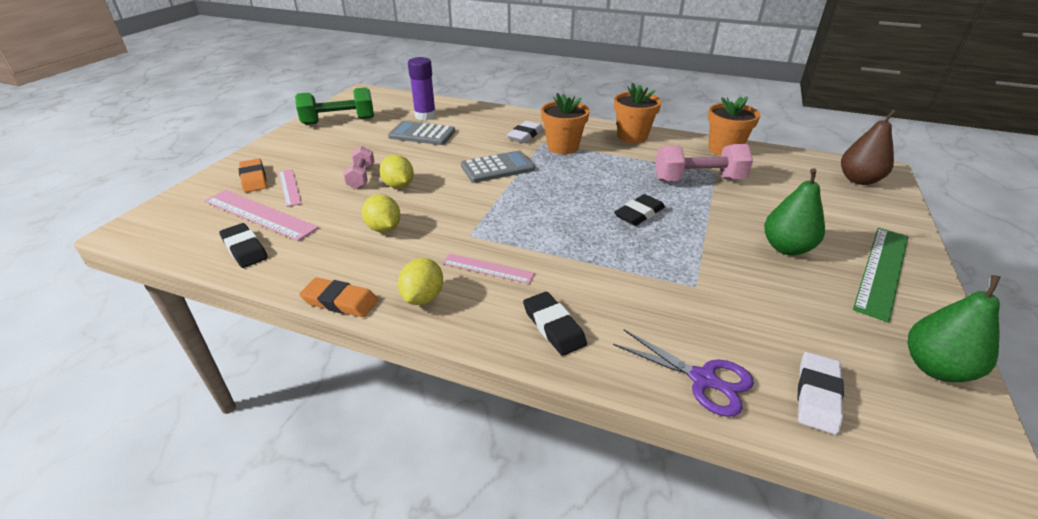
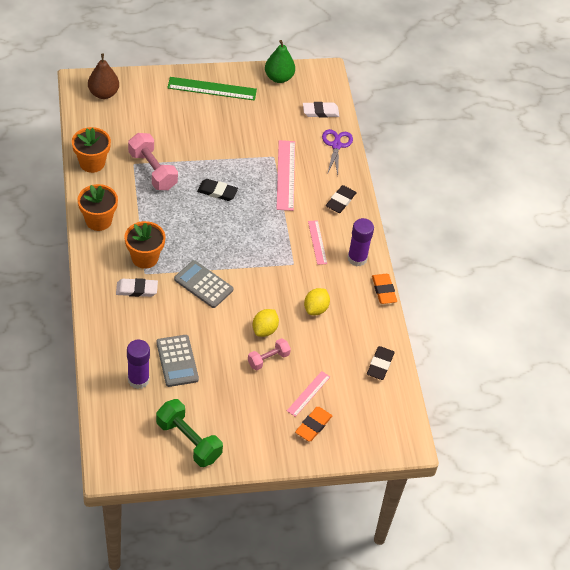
camera: 125 degrees left, 15 degrees up
(260, 214) = (347, 385): pink ruler -> pink ruler (285, 175)
(423, 297) = (357, 258): yellow lemon -> purple glue stick
(786, 248) = (213, 124): green pear -> none

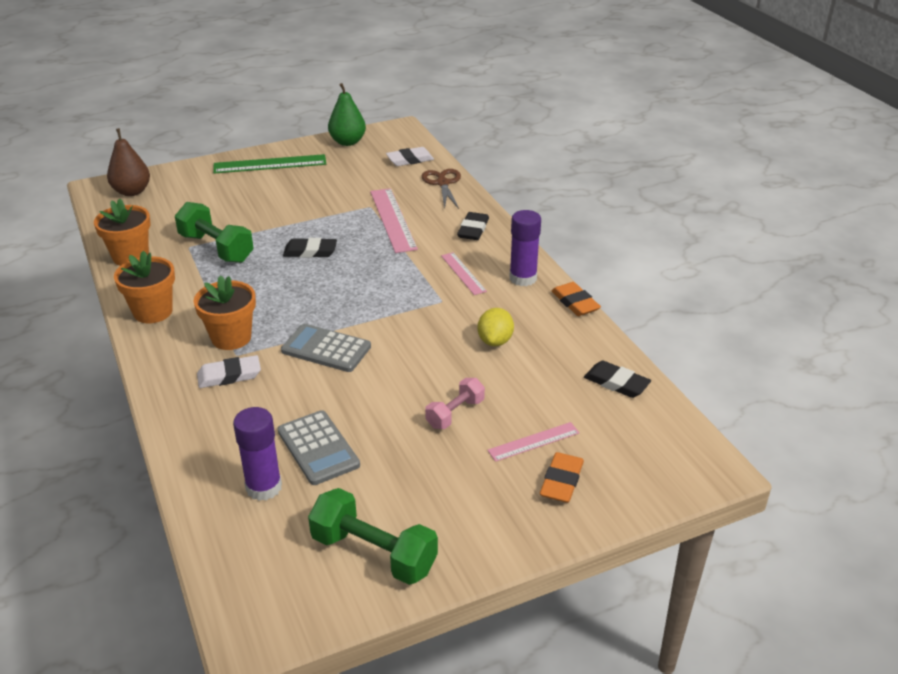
camera: 10 degrees left, 15 degrees down
(152, 170) = (216, 248): pink dumbbell -> green dumbbell
(264, 330) = (434, 380): yellow lemon -> none
(308, 393) = (533, 441): pink ruler -> pink ruler turned 45 degrees clockwise
(336, 145) = (443, 183): purple scissors -> brown scissors
(380, 365) = (616, 383): black eraser -> black eraser turned 60 degrees counterclockwise

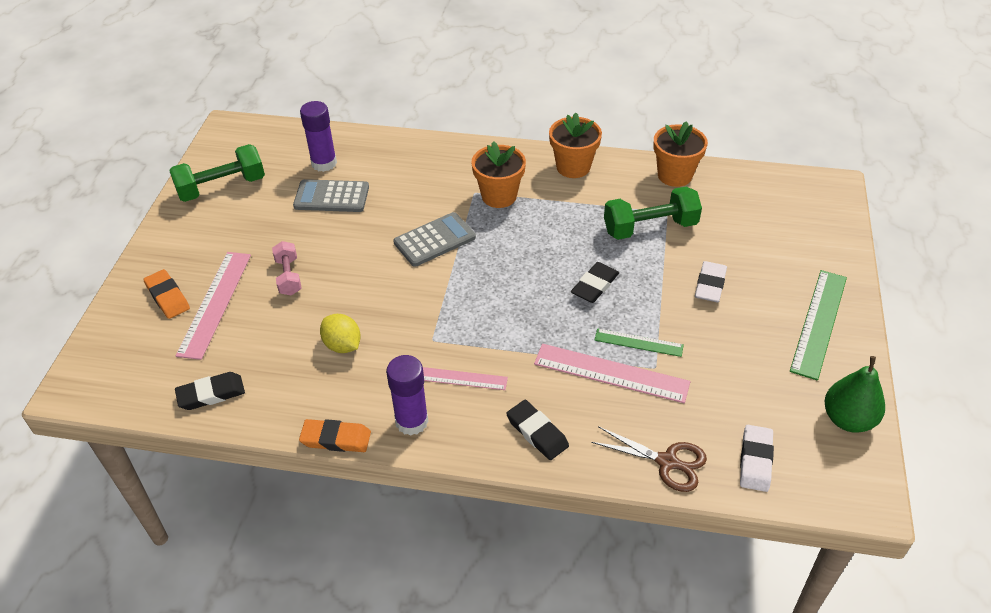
camera: 125 degrees right, 10 degrees up
(132, 191) = (810, 204): brown pear -> none
(229, 375) = (452, 181): white eraser -> white eraser (710, 285)
(353, 218) = (638, 343): none -> green ruler
(533, 441) = (215, 303): pink ruler -> pink ruler, size x1.71

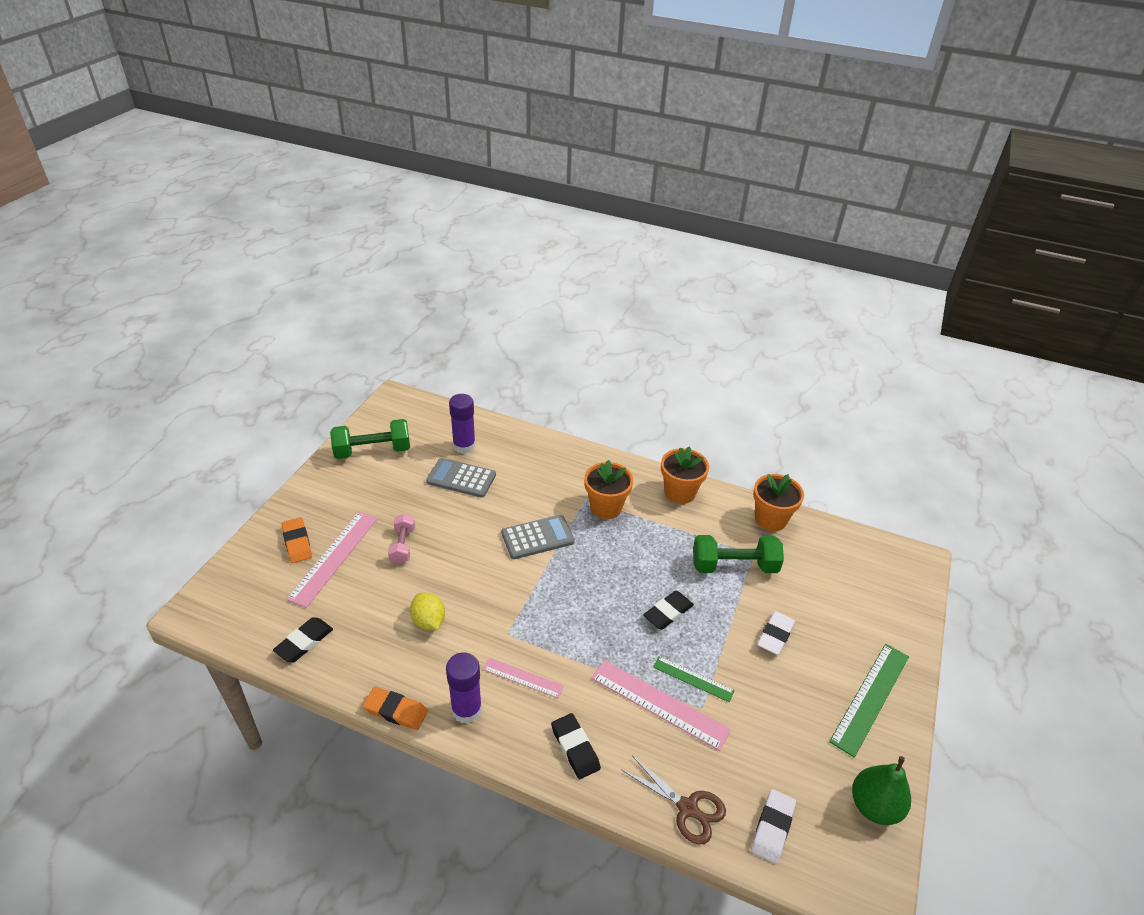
camera: 10 degrees right, 5 degrees down
(211, 394) = (304, 642): black eraser -> black eraser turned 45 degrees counterclockwise

